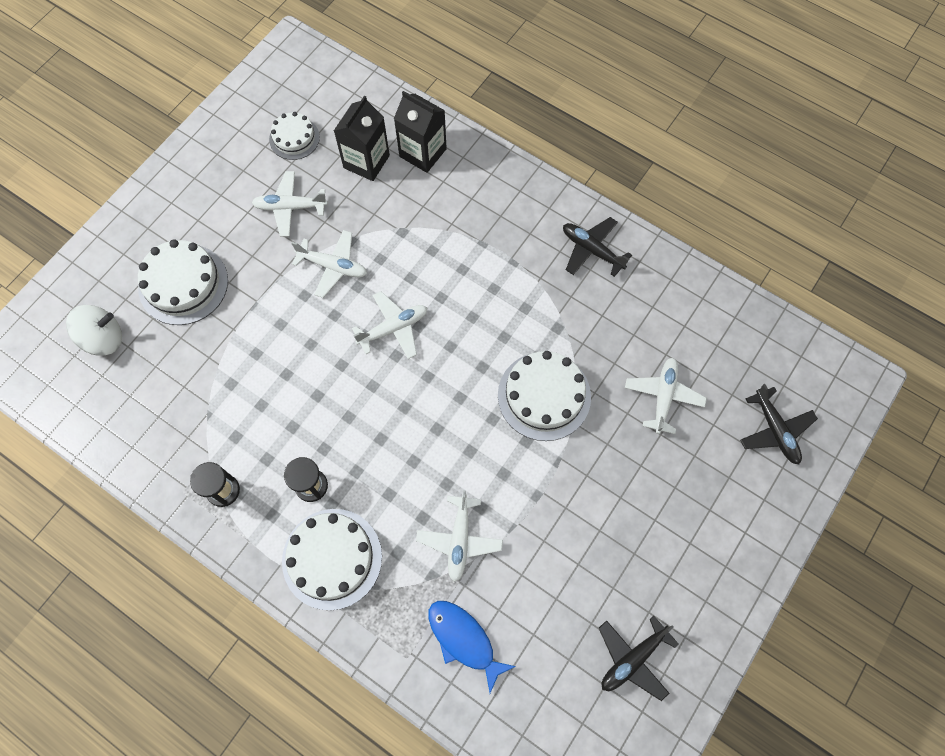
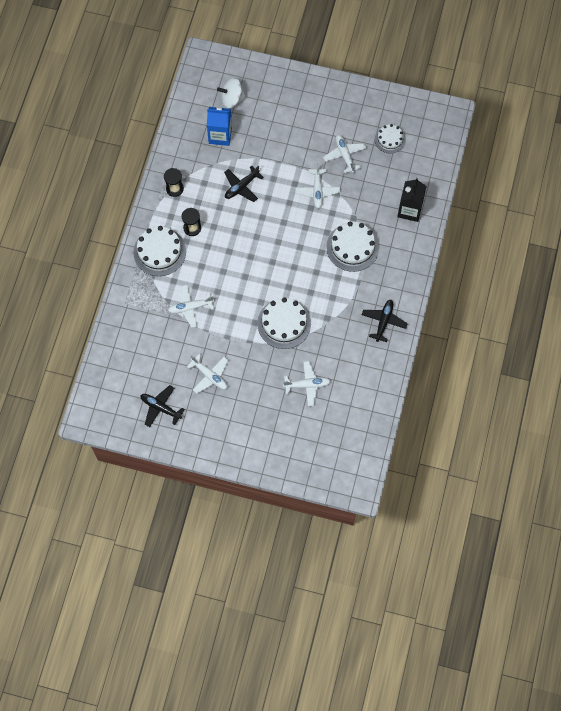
camera: 70 degrees right, 0 degrees up
(104, 338) = (232, 99): white spinning top -> white spinning top turned 120 degrees clockwise
(160, 380) = (220, 135): none -> blue carton
(183, 284) = (277, 122): white cake -> white cake (352, 247)
(366, 161) = (391, 183): black carton -> none
(393, 328) = (293, 235): white plane -> white plane (210, 376)
(464, 640) = (142, 326): blue fish -> none
(775, 430) = (310, 449): black plane -> black plane (241, 187)

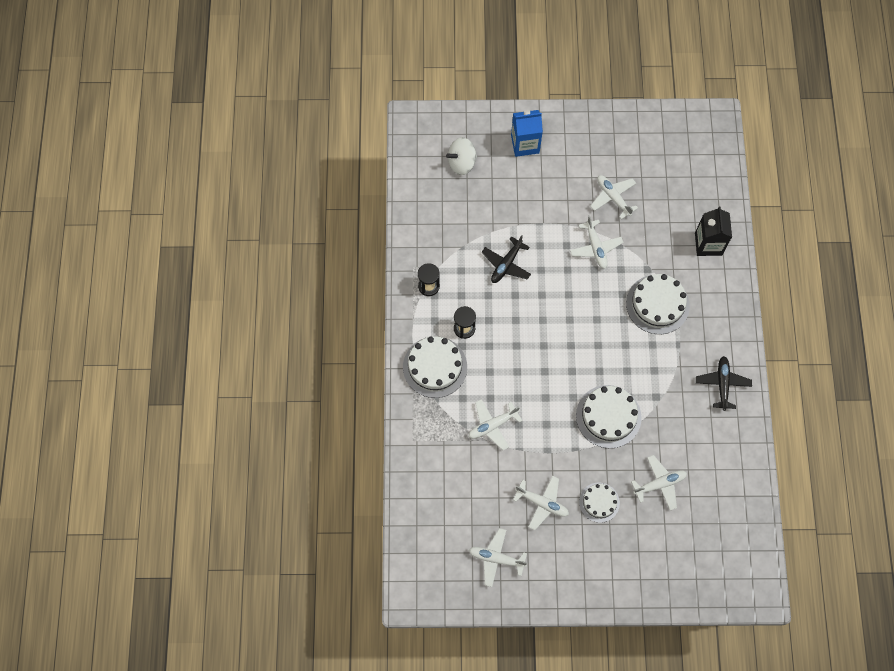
camera: 15 degrees left, 0 degrees up
(160, 408) = (496, 558): black plane -> white plane
(220, 135) = (462, 209): blue carton -> blue carton (525, 144)
(390, 139) = (658, 166): white cake -> white cake (599, 502)

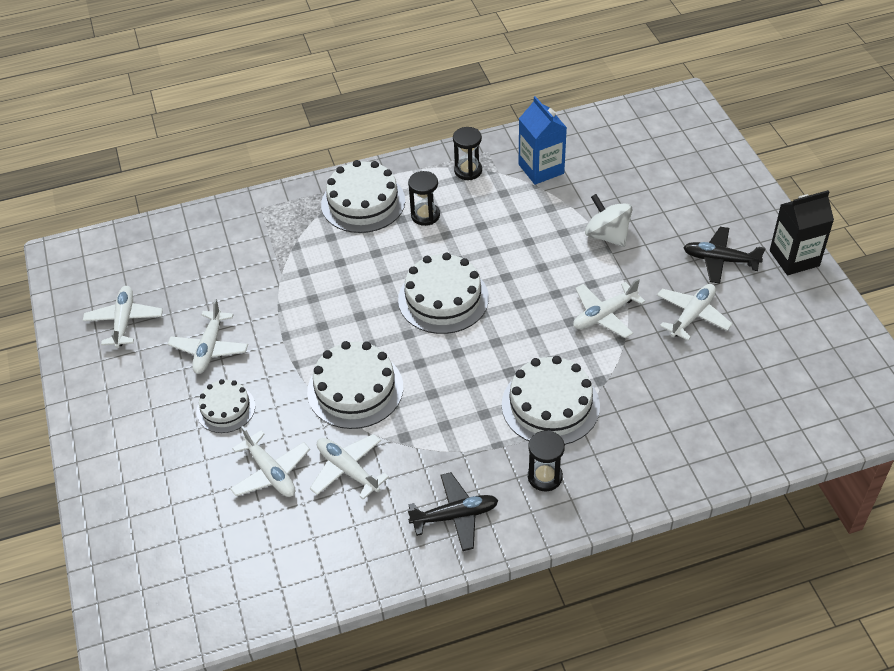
camera: 75 degrees right, 20 degrees down
(461, 163) = (653, 157): white spinning top -> white spinning top (607, 235)
(492, 425) = (303, 274): white plane -> white plane (348, 470)
(506, 264) = (533, 232): black plane -> black plane (720, 260)
(525, 144) = (717, 207): blue carton -> blue carton (541, 169)
(548, 340) = (443, 299): none -> white cake
(708, 244) = (680, 445): black carton -> black carton (794, 258)
(709, 325) = (545, 477): none -> black hourglass

